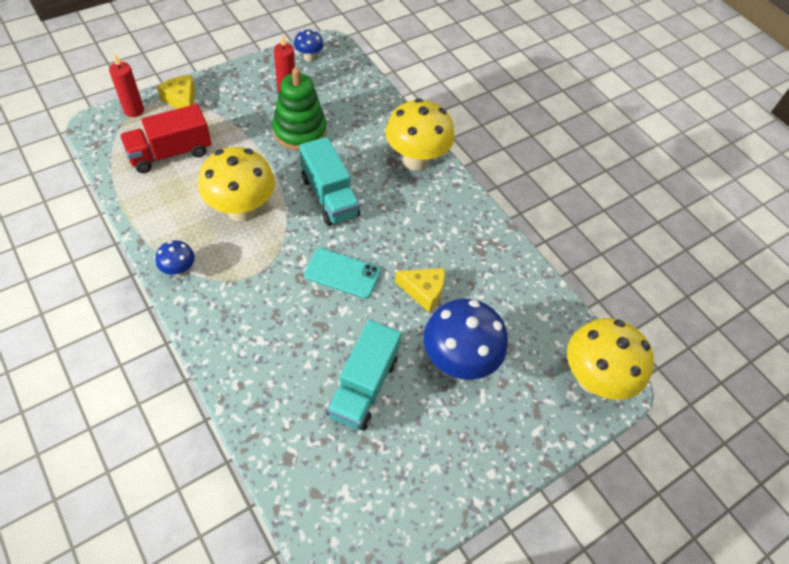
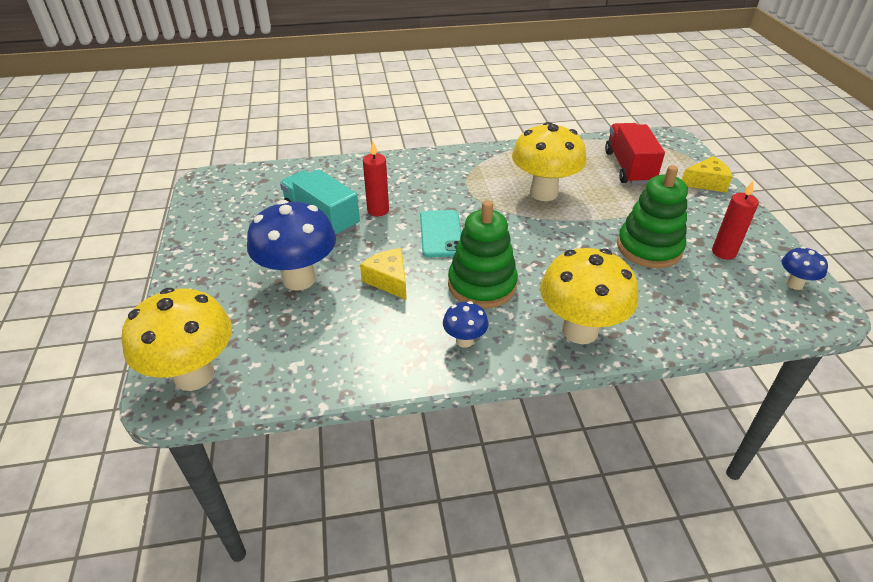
camera: 120 degrees right, 15 degrees down
(134, 110) = (691, 157): red candle -> red candle (378, 210)
(179, 270) = (490, 155): blue mushroom -> blue mushroom (464, 341)
(329, 196) = (543, 247): turquoise truck -> none
(342, 273) = (441, 234): turquoise phone -> turquoise phone turned 45 degrees counterclockwise
(397, 226) = (482, 285): none -> green stacking toy
(423, 291) = (389, 280): yellow cheese -> yellow cheese turned 105 degrees clockwise

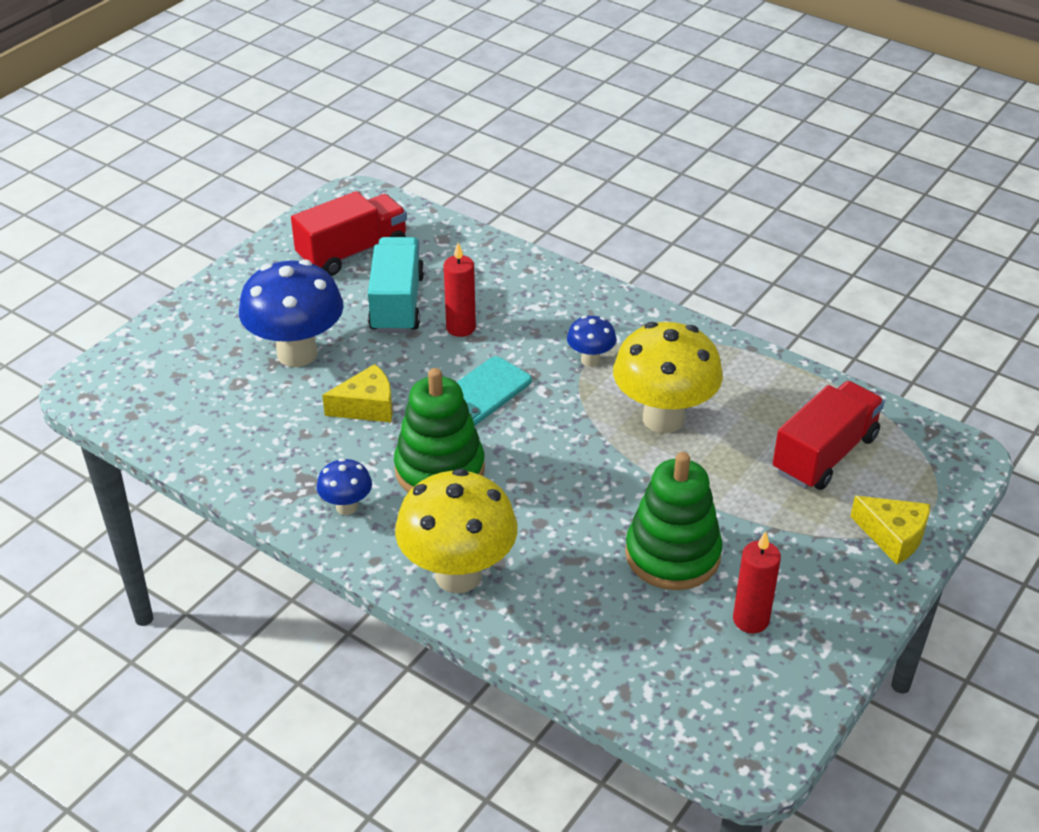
camera: 45 degrees right, 0 degrees up
(194, 375) = (121, 384): yellow mushroom -> none
(251, 208) = (352, 252): none -> red truck
(389, 280) = (367, 406): yellow cheese -> yellow cheese turned 60 degrees clockwise
(794, 284) = (767, 707): blue mushroom -> blue mushroom (590, 360)

